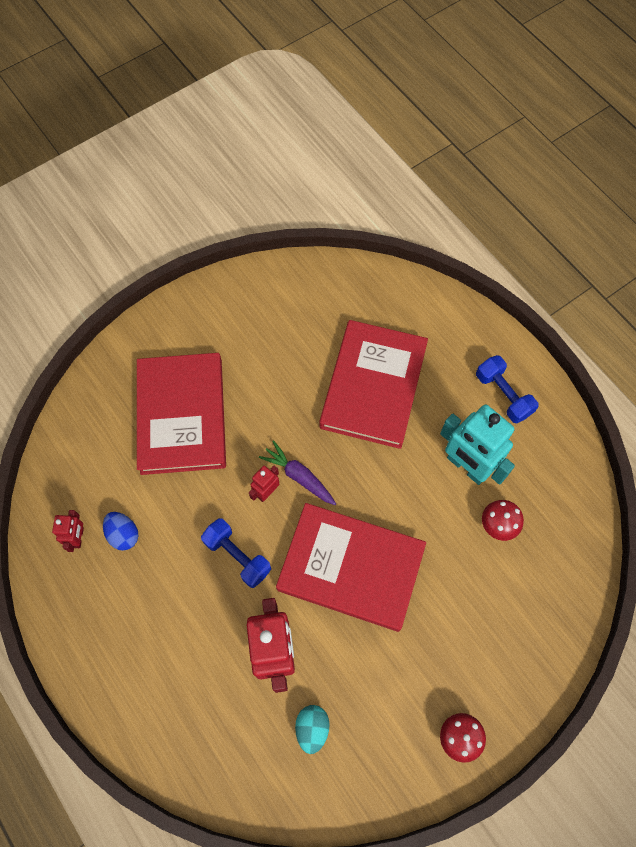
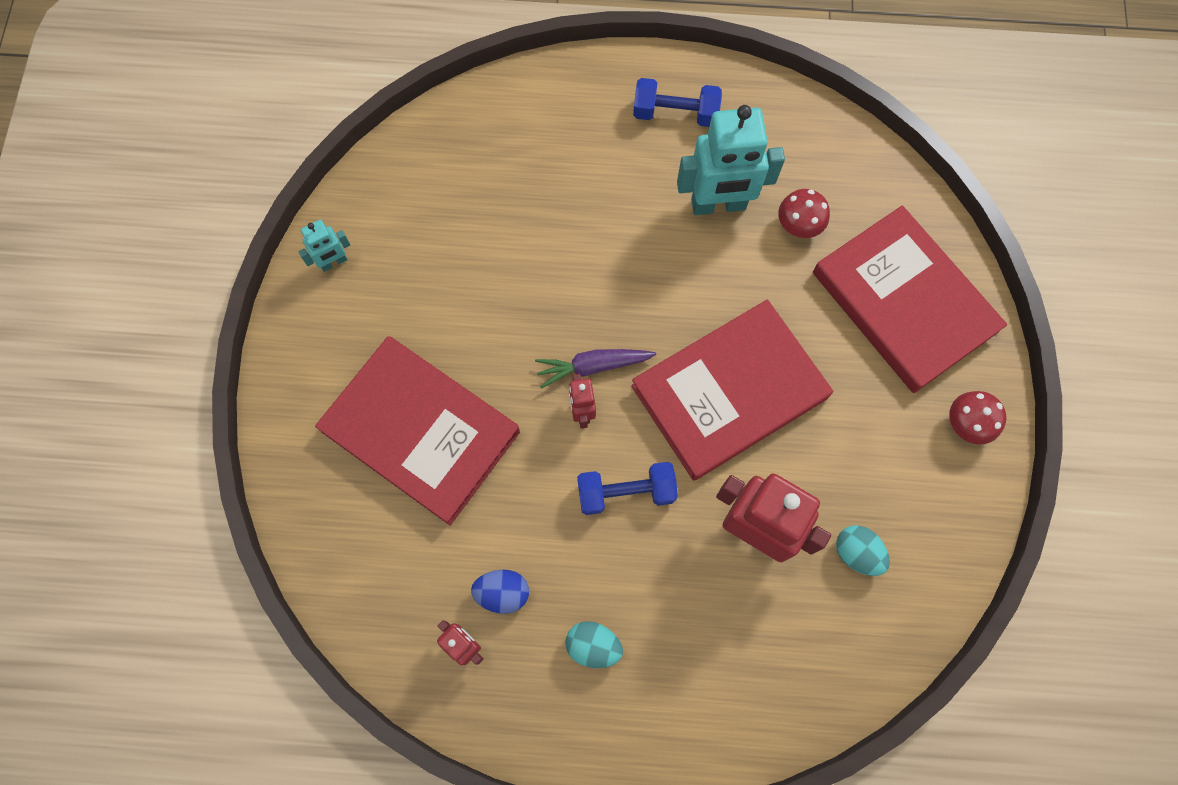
camera: 50 degrees left, 5 degrees up
(131, 610) = (593, 645): none -> turquoise egg
(241, 293) = (334, 262): none -> turquoise robot
(373, 386) = (560, 220): red book -> red book (903, 302)

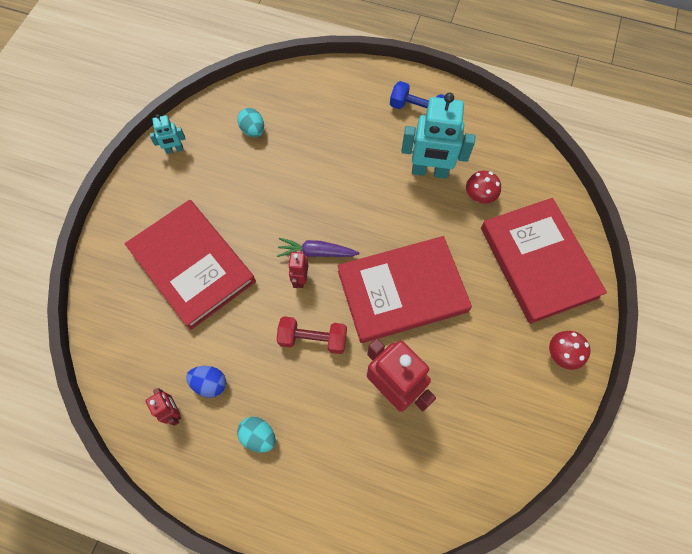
camera: 15 degrees right, 5 degrees down
(626, 492) = (313, 339): blue dumbbell -> red dumbbell
(856, 553) = (460, 422): turquoise egg -> turquoise egg (253, 130)

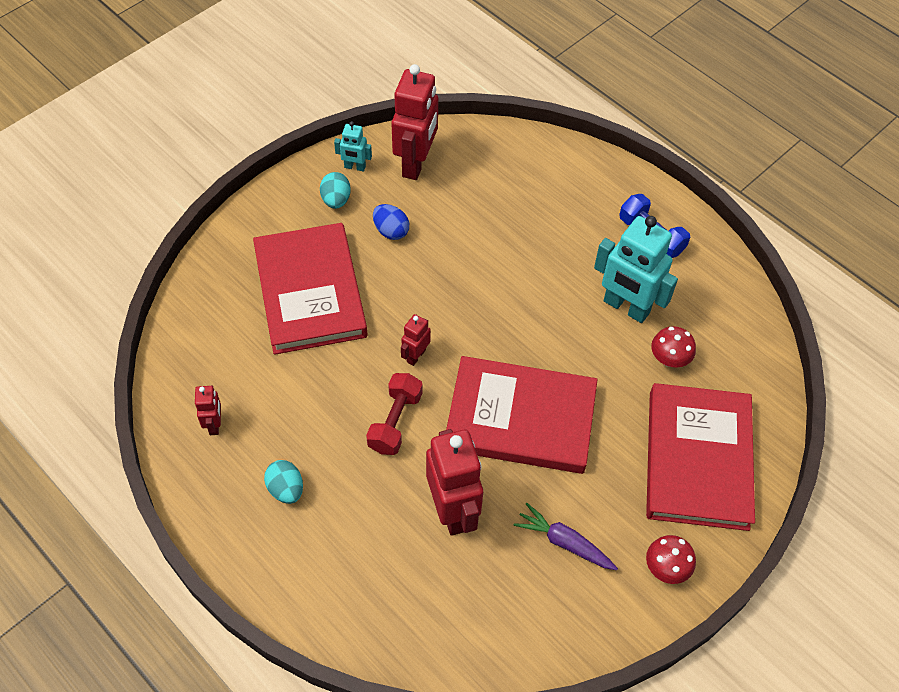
camera: 25 degrees right, 10 degrees down
(210, 383) = (265, 415): blue egg -> blue egg (391, 231)
(220, 127) = (416, 163): none -> red robot
(253, 130) = (450, 181): turquoise egg -> turquoise egg (336, 200)
(313, 339) = (395, 422): red dumbbell -> red dumbbell turned 75 degrees clockwise
(316, 252) = (448, 337): purple carrot -> purple carrot (564, 542)

